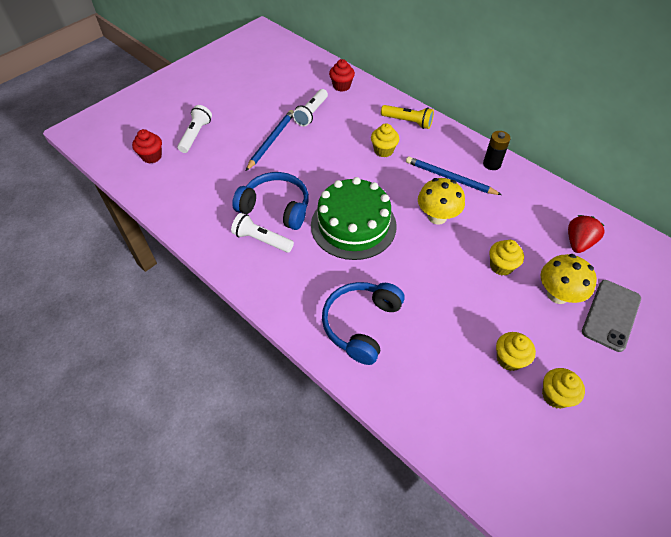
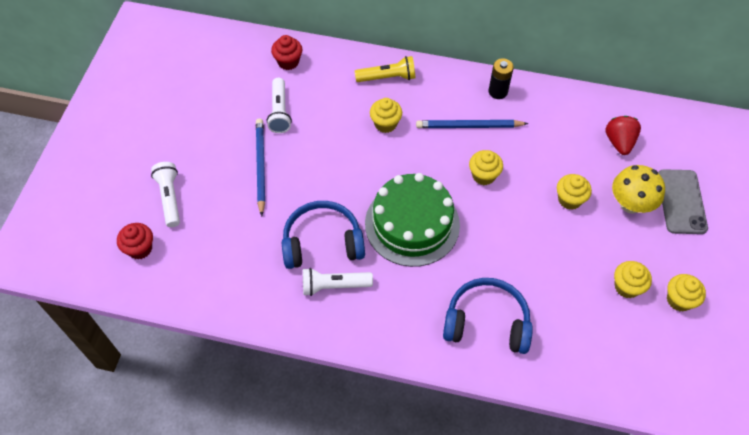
camera: 30 degrees left, 5 degrees up
(361, 324) = (486, 322): blue headphones -> blue headphones turned 105 degrees clockwise
(437, 217) = (483, 175): yellow mushroom -> yellow cupcake

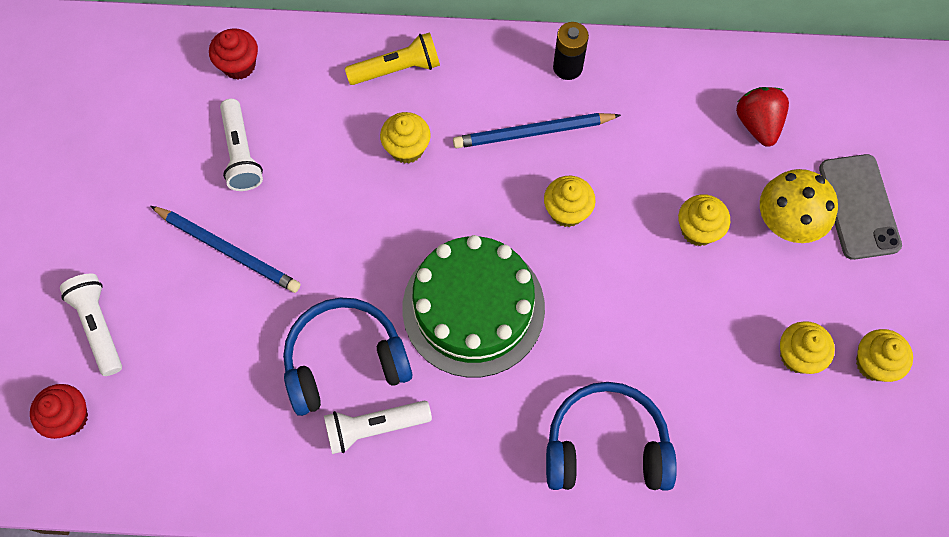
camera: 10 degrees left, 10 degrees up
(260, 166) = (228, 250): blue pencil -> blue pencil turned 135 degrees clockwise

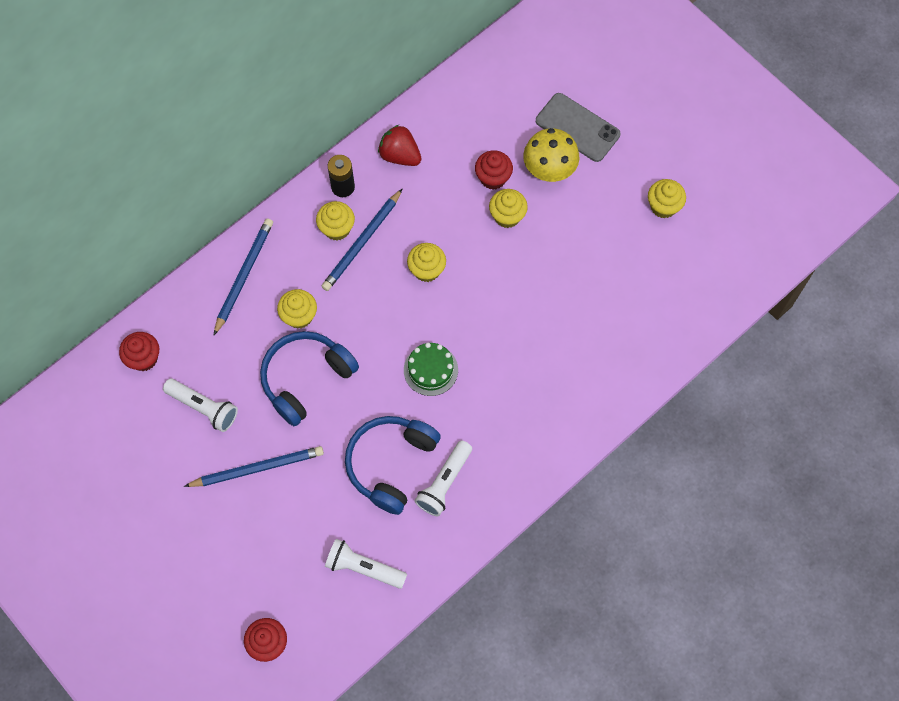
camera: 45 degrees left, 0 degrees up
(99, 326) = (228, 580): white flashlight -> white flashlight (364, 568)
(397, 69) = (243, 275): yellow flashlight -> blue pencil
(473, 308) = (430, 370): green cake -> green cake, size x0.50
(606, 447) = (574, 376): blue headphones -> blue headphones (306, 379)
(721, 181) = (493, 178): none -> red cupcake
(758, 124) = (481, 128): red strawberry -> red strawberry (400, 155)
(798, 356) = (623, 237): yellow cupcake -> yellow cupcake (337, 229)

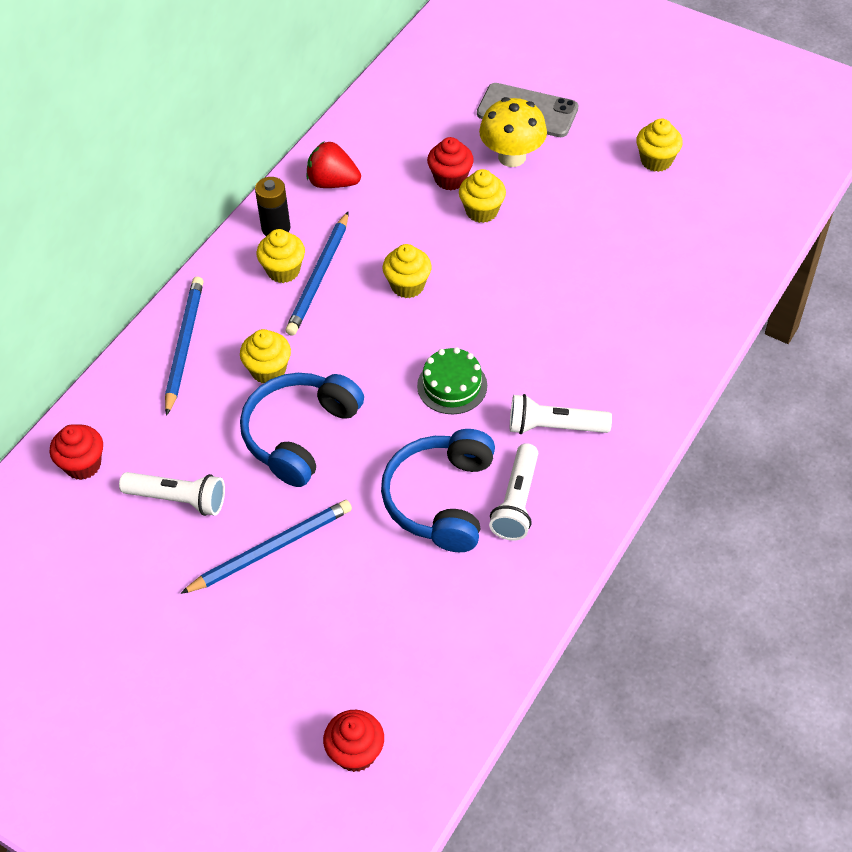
camera: 15 degrees left, 15 degrees down
(364, 568) = (450, 626): white flashlight -> white flashlight (554, 427)

